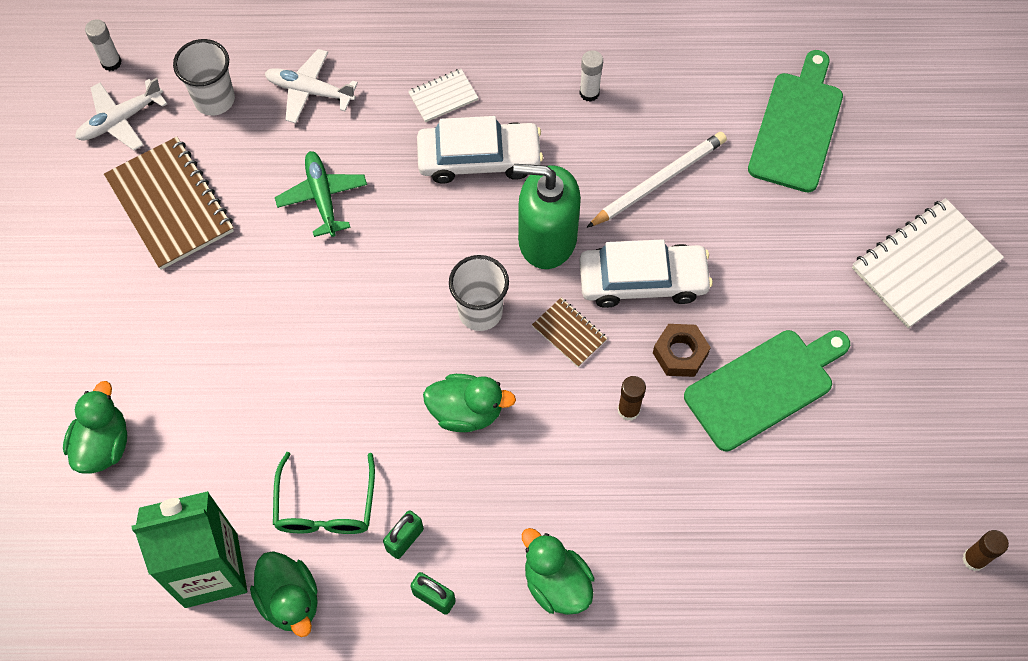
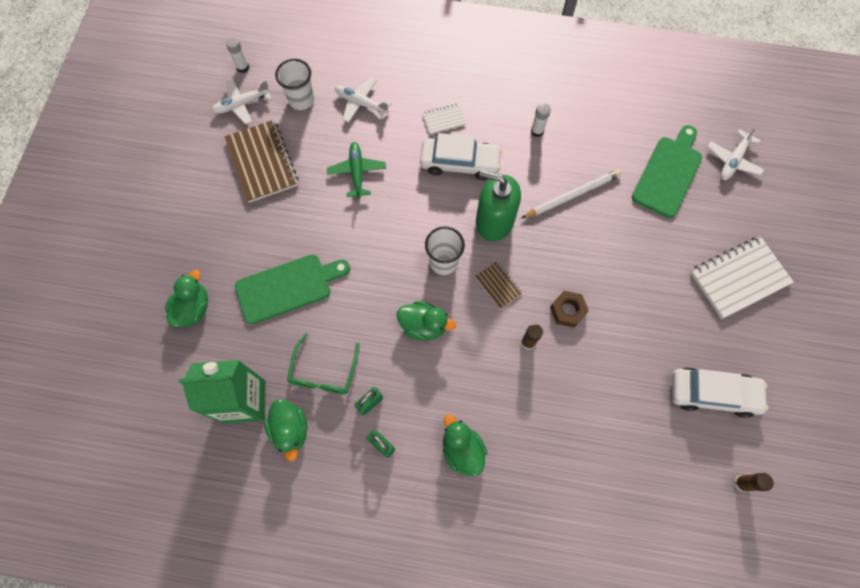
camera: 10 degrees right, 5 degrees up
(643, 281) = (551, 259): white car -> white car (712, 393)
(764, 387) = (619, 342): green cutting board -> green cutting board (288, 287)
(889, 93) = (733, 160): none -> white plane

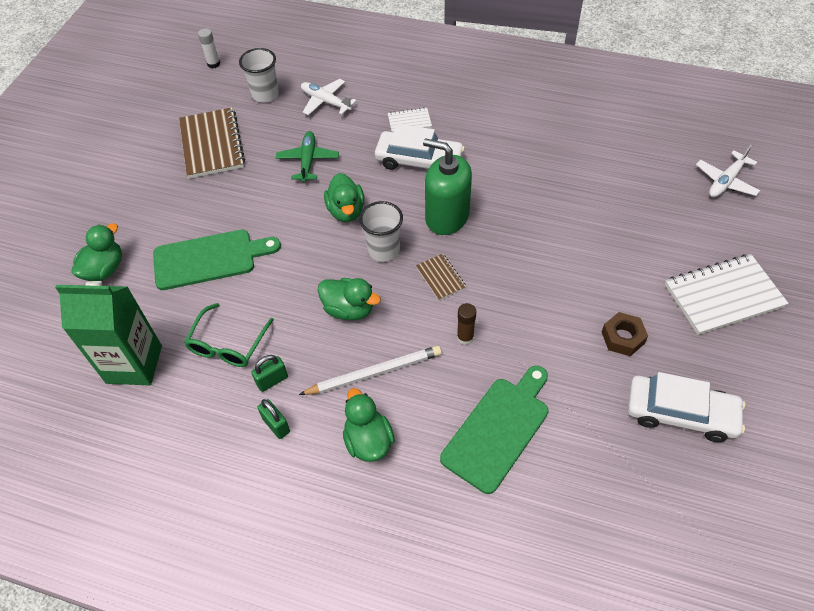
camera: 10 degrees right, 15 degrees down
(242, 104) = (204, 94): white plane -> none
(290, 430) = (177, 398): green duck -> green duck (346, 211)
(537, 131) = (508, 138): white glue stick -> none
(567, 311) = (516, 310): brown nut -> brown nut (622, 338)
(572, 195) = (538, 199): white pencil -> white pencil (374, 372)
(668, 173) = (650, 188): green cutting board -> green cutting board (498, 430)
(741, 483) = (708, 517): brown glue stick -> none

